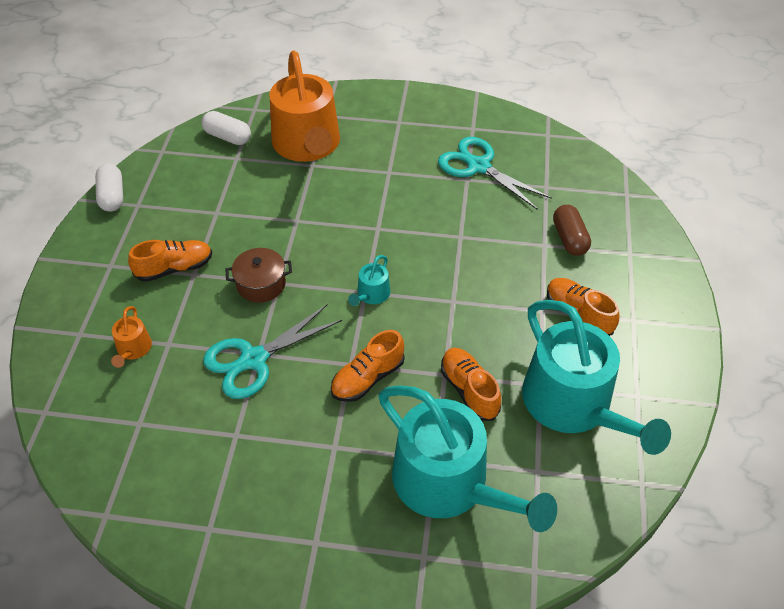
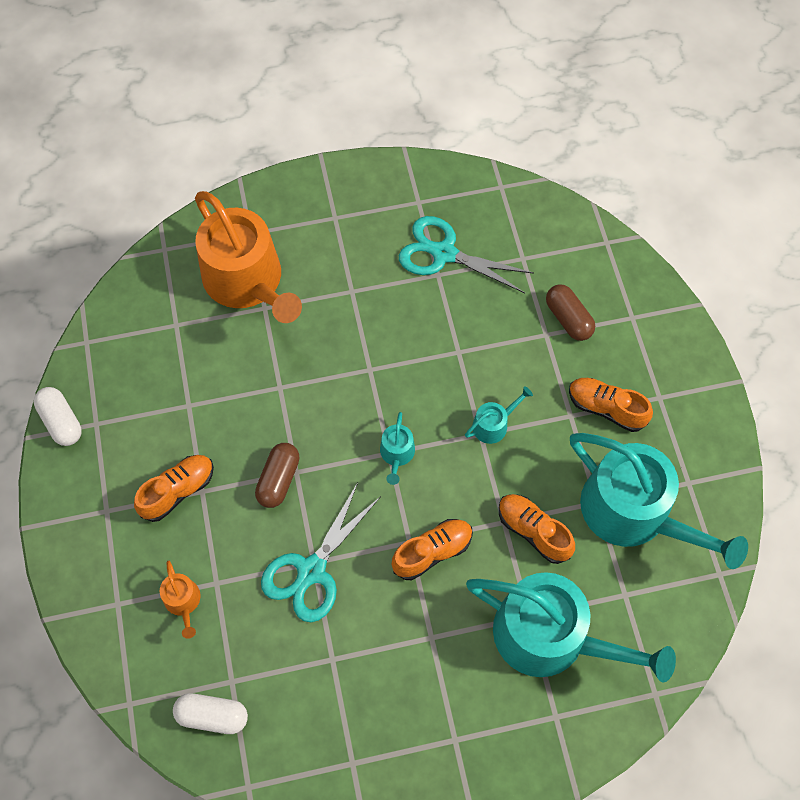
camera: 20 degrees left, 15 degrees up
(227, 137) = (152, 298): white capsule -> white capsule (212, 716)
(261, 284) = (278, 480): brown pot -> brown capsule
(367, 378) = (432, 552): orange shoe -> orange shoe turned 150 degrees counterclockwise
(468, 297) = (493, 424): none -> turquoise watering can

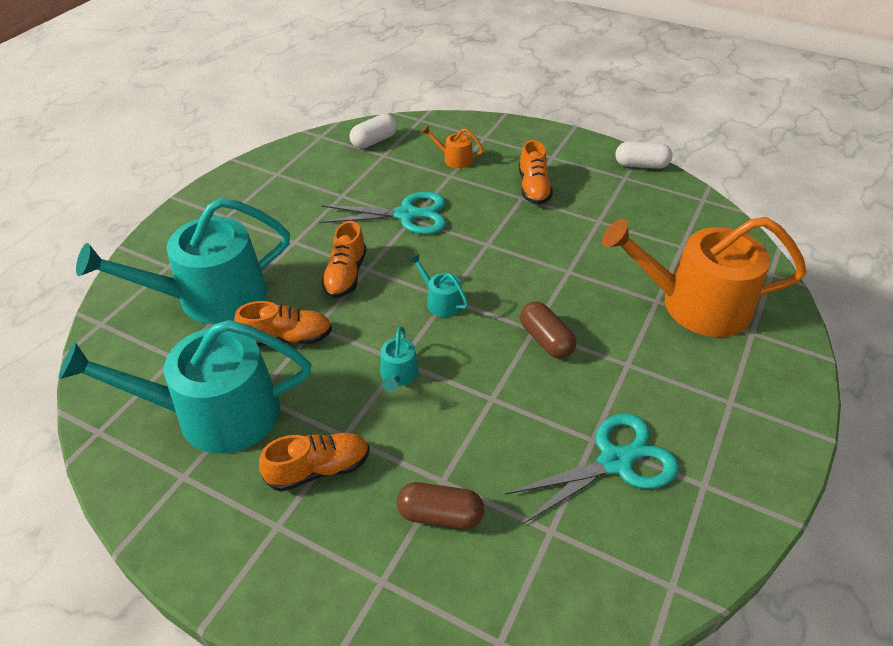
camera: 130 degrees right, 20 degrees down
(278, 480) = (490, 233): brown capsule -> brown capsule (546, 340)
(311, 571) = (407, 215): turquoise scissors -> turquoise scissors turned 105 degrees clockwise

